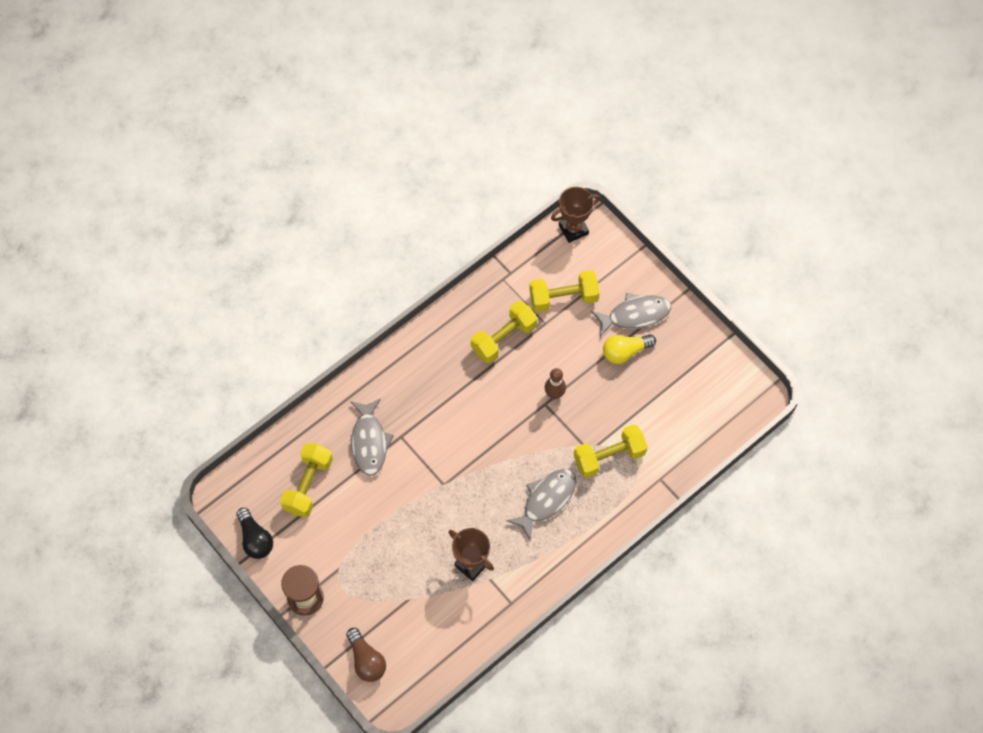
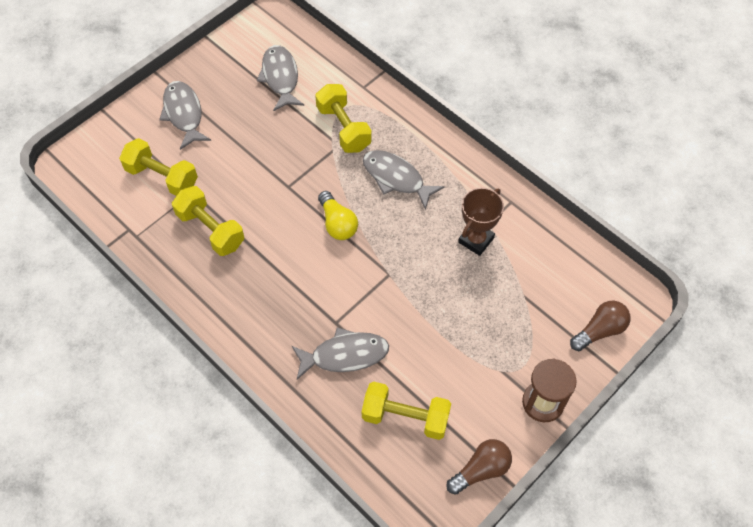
camera: 95 degrees left, 5 degrees down
(255, 539) = (481, 470): black light bulb -> brown light bulb
(554, 394) = (276, 178): brown bowling pin -> none
(563, 298) = (162, 177): yellow dumbbell -> yellow dumbbell turned 45 degrees counterclockwise
(573, 229) = (77, 173): brown trophy -> none
(625, 352) = (226, 120): yellow light bulb -> yellow light bulb (337, 223)
(676, 401) = (280, 77): none -> grey fish

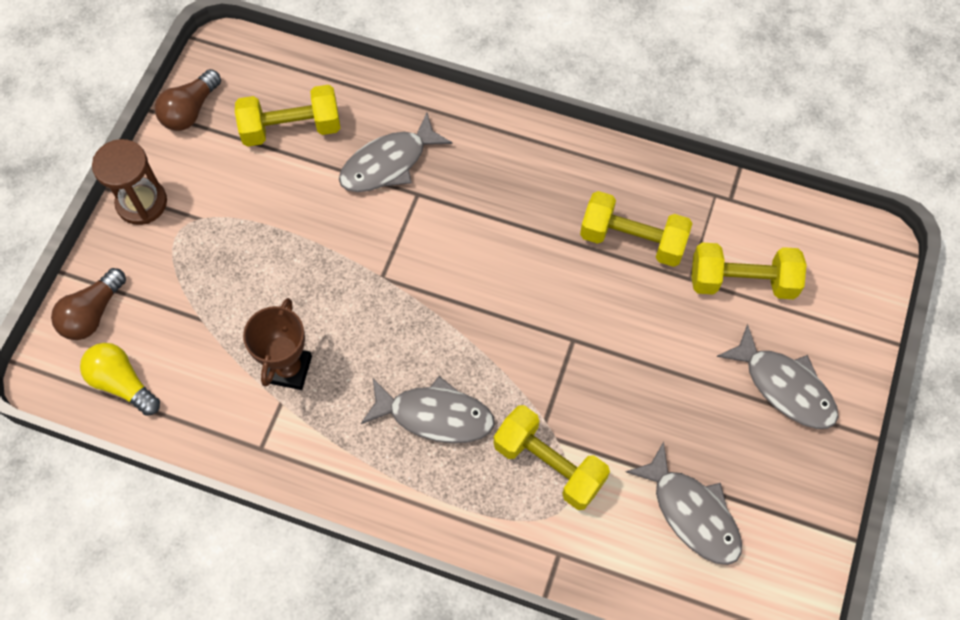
camera: 155 degrees right, 5 degrees up
(337, 223) = (480, 315): yellow light bulb -> yellow light bulb (122, 383)

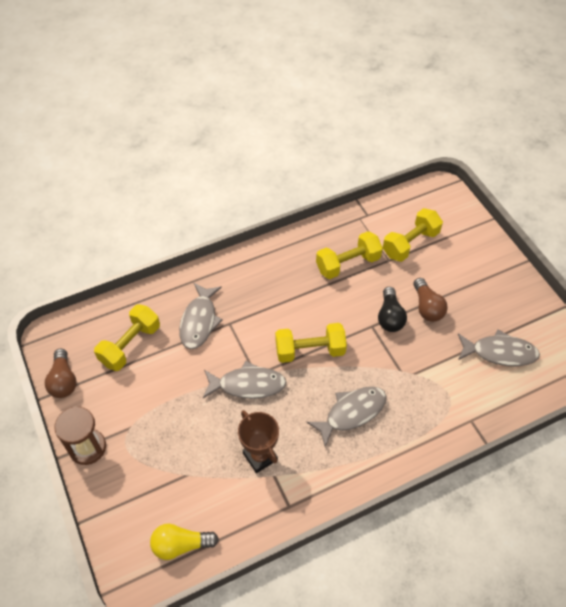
camera: 45 degrees left, 10 degrees down
(93, 314) = (123, 526): brown light bulb -> brown light bulb (427, 307)
(549, 464) = (423, 387): yellow dumbbell -> yellow dumbbell (310, 350)
(607, 348) = (390, 317): none -> black light bulb
(784, 386) = (474, 271): grey fish -> grey fish (248, 385)

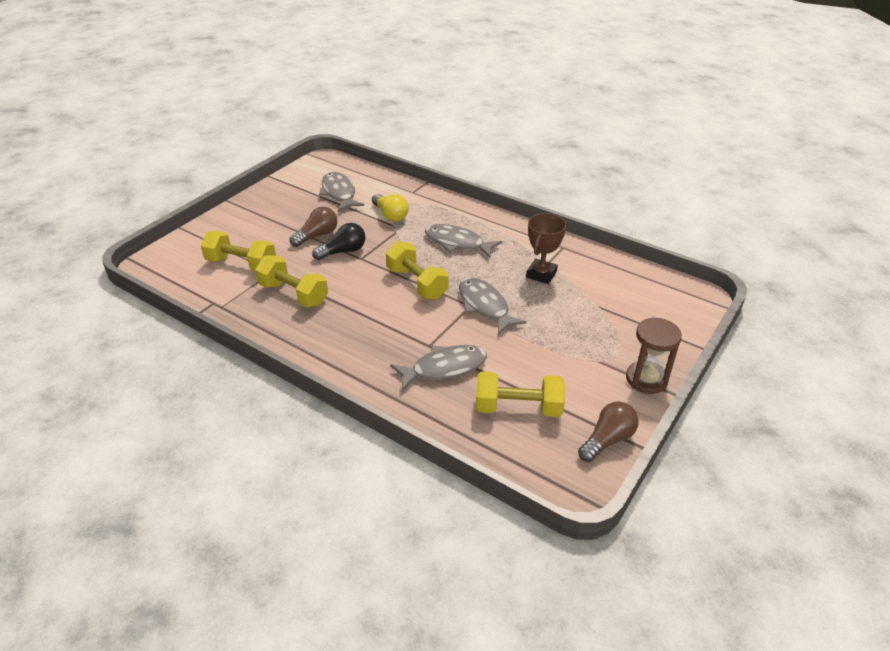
camera: 120 degrees left, 15 degrees down
(181, 545) = (650, 285): yellow light bulb -> yellow light bulb (390, 215)

